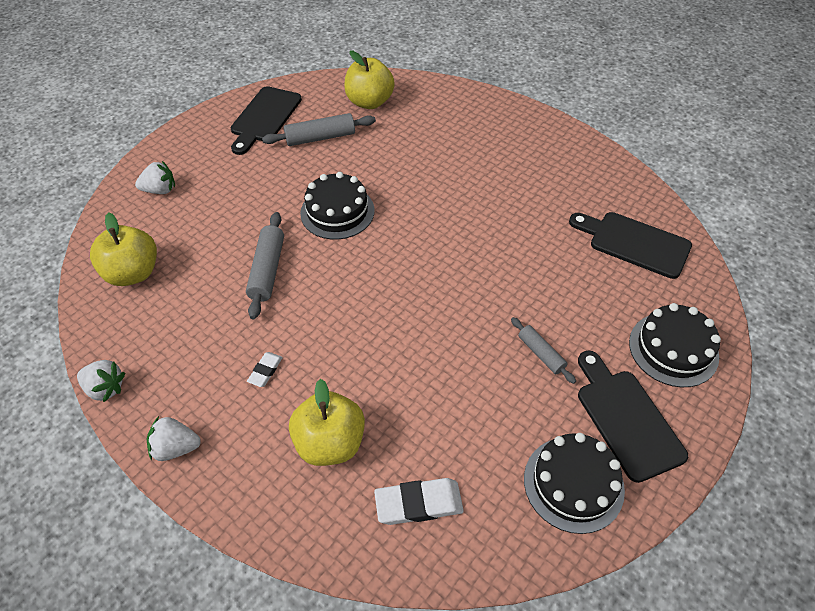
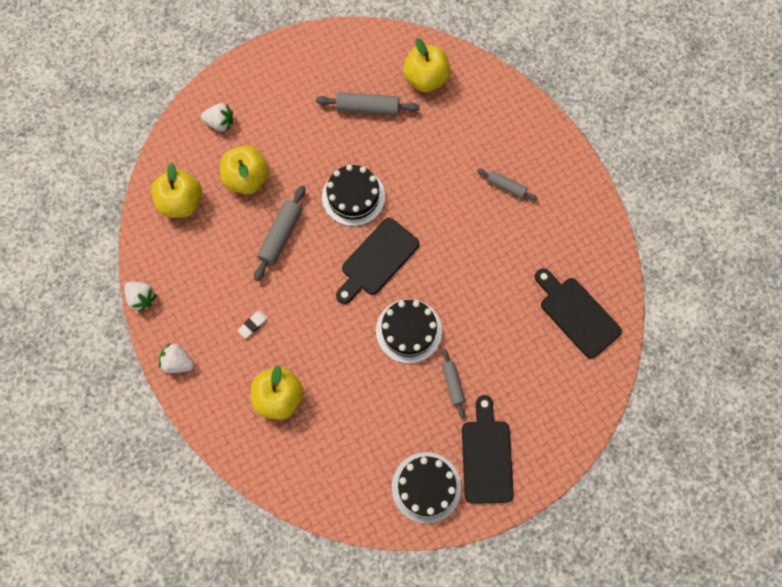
camera: 20 degrees right, 20 degrees up
(208, 229) = (247, 178): none -> yellow apple
(265, 117) = (328, 67): black cutting board -> black cutting board (377, 260)
(418, 503) = (320, 461): white eraser -> none
(495, 160) = (506, 187): none -> grey rolling pin
(673, 349) = (552, 417): black cake -> black cake (408, 331)

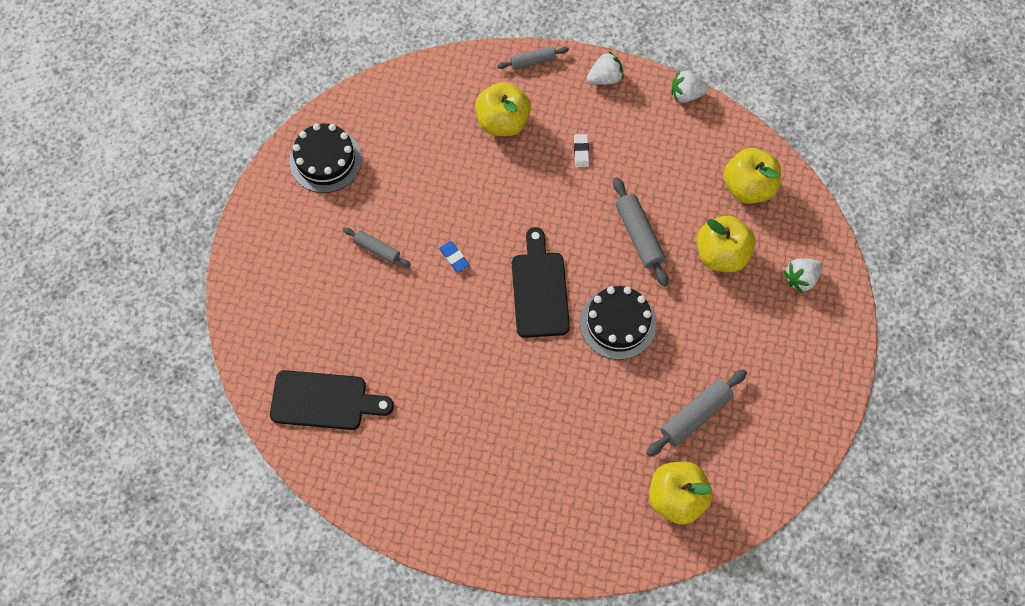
camera: 135 degrees right, 5 degrees down
(408, 331) = (454, 257): black cake -> blue eraser
(486, 456) = (298, 221): black cutting board -> none
(506, 187) = (495, 460): grey rolling pin -> grey rolling pin (532, 61)

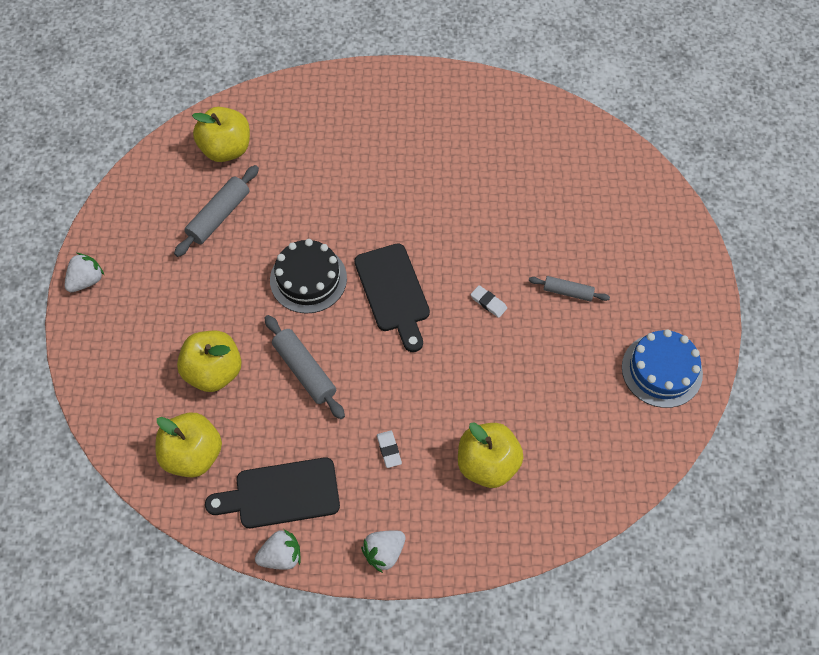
camera: 165 degrees right, 5 degrees down
(324, 400) = (558, 153): black cutting board -> black cutting board (281, 494)
(325, 160) = (661, 370): black cake -> blue cake
(454, 257) = (488, 302): blue eraser -> white eraser
(532, 61) = (477, 553): grey rolling pin -> none
(801, 279) = (126, 366): white strawberry -> white strawberry (86, 280)

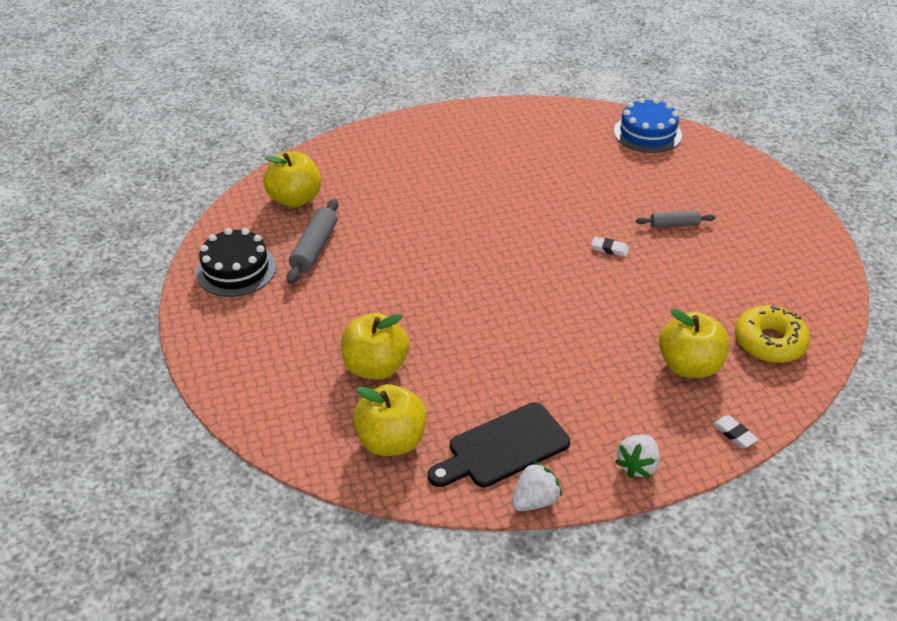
camera: 20 degrees left, 20 degrees down
(86, 280) = (200, 329): white strawberry -> none
(304, 371) = (468, 342): grey rolling pin -> none
(308, 279) = (430, 273): black cake -> black cake (236, 269)
(389, 450) = (589, 381): white eraser -> white eraser (734, 434)
(393, 292) = (518, 263): black cutting board -> none
(577, 463) = (769, 342): none -> yellow donut
(661, 370) = (793, 257): blue cake -> blue cake (647, 133)

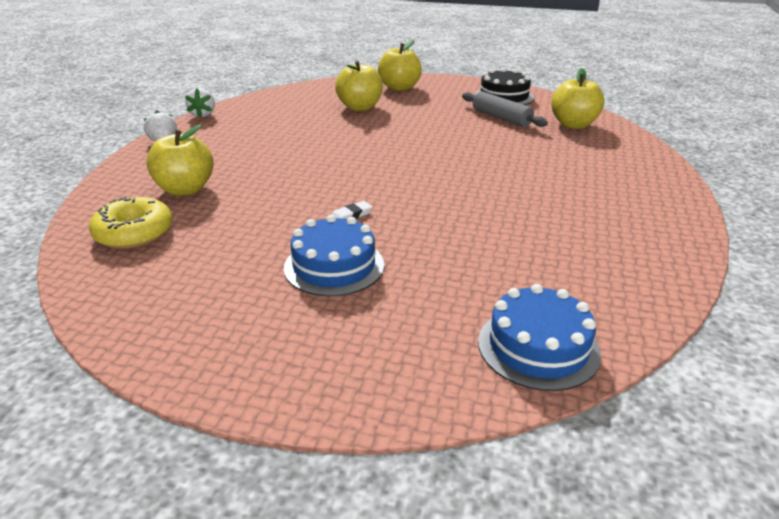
camera: 125 degrees right, 10 degrees down
(391, 441) = (301, 99): yellow apple -> yellow apple (399, 88)
(503, 448) = (246, 118): black cutting board -> none
(674, 224) = (334, 266): grey rolling pin -> blue cake
(734, 434) = (114, 178): white eraser -> none

